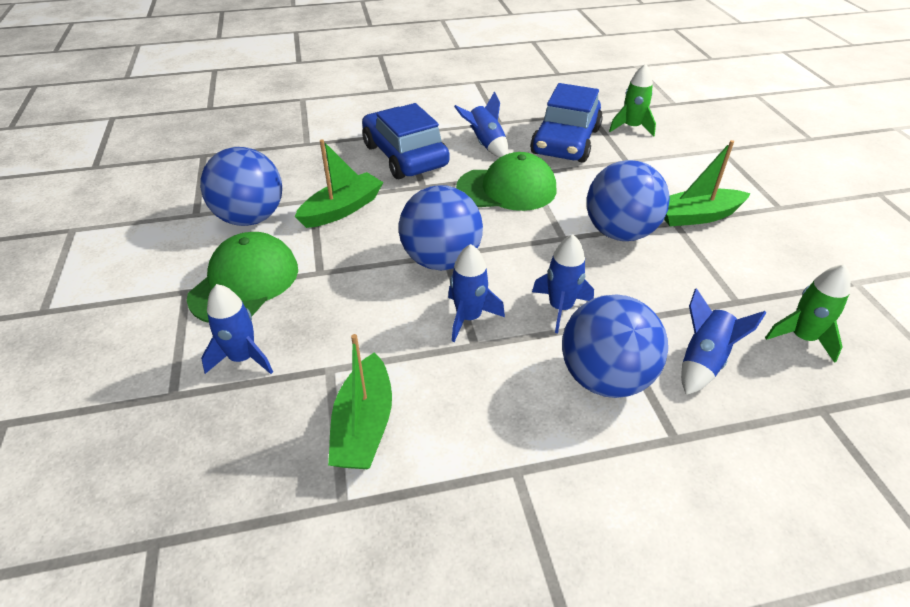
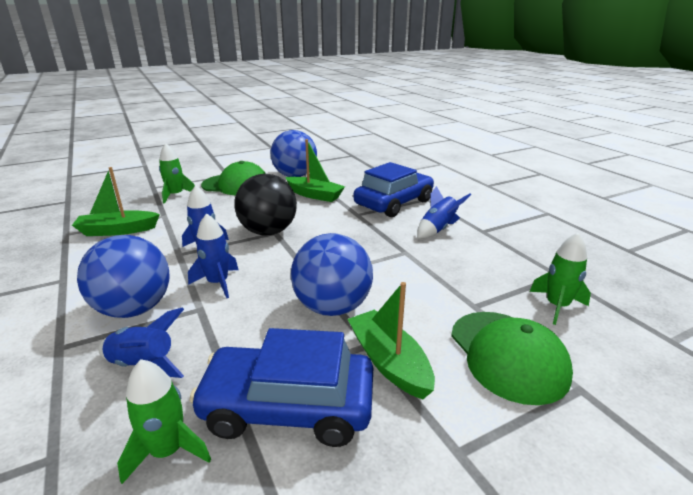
camera: 75 degrees right, 15 degrees down
(243, 358) = (176, 195): blue rocket -> green rocket
(441, 260) = (268, 232): blue ball -> black ball
(507, 189) = (374, 245): green cap -> green cap (507, 355)
(565, 141) = (480, 266): blue car -> blue car (288, 407)

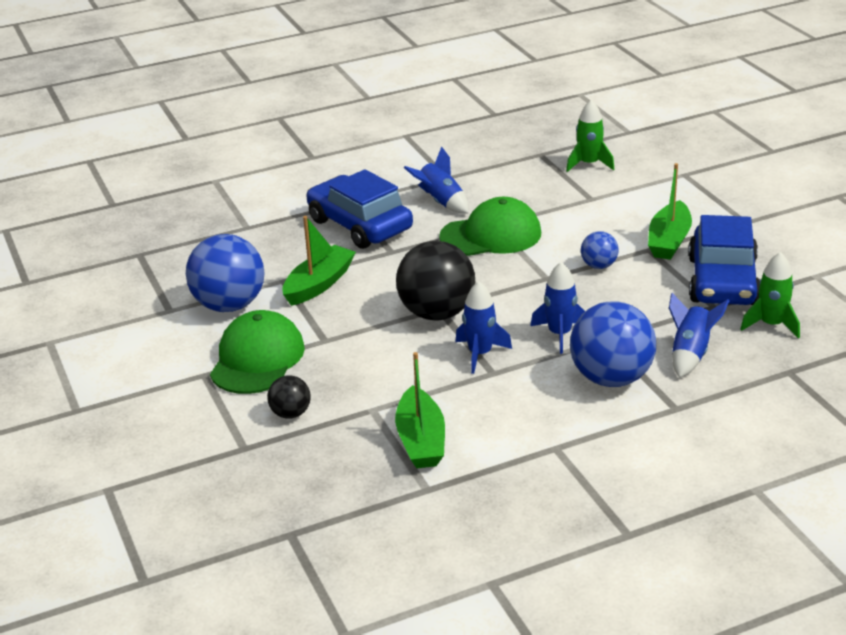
camera: 85 degrees left, 5 degrees up
(176, 195) = (291, 414): green rocket -> black ball
(332, 307) = (599, 266): blue ball -> blue ball, size x0.50
(389, 362) = (669, 241): green boat -> green boat turned 45 degrees counterclockwise
(507, 355) = (653, 193): green cap -> green cap (491, 235)

